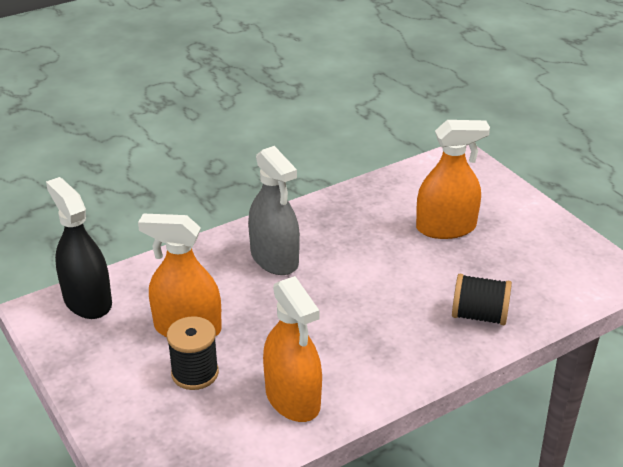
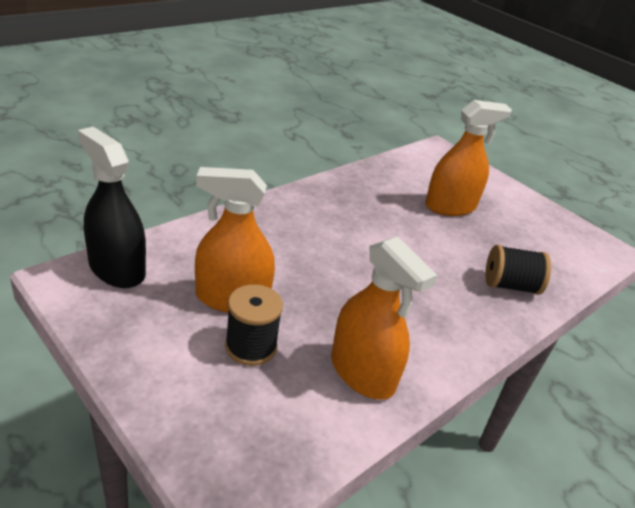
camera: 15 degrees left, 0 degrees up
(274, 258) = (303, 230): grey spray bottle -> none

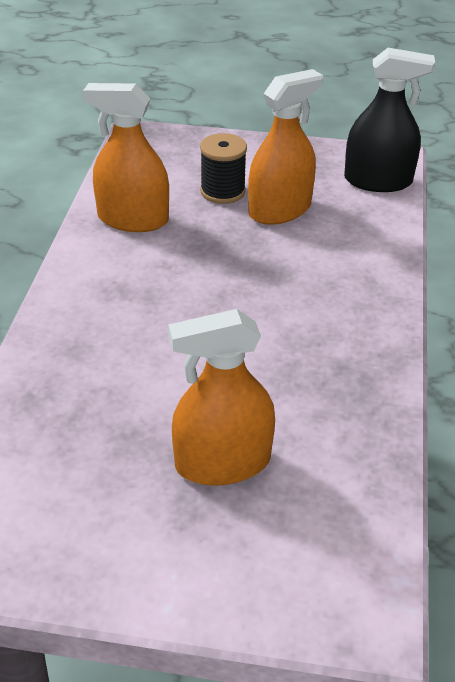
camera: 145 degrees right, 5 degrees up
(450, 206) = (222, 463): orange spray bottle -> orange spray bottle turned 45 degrees clockwise
(510, 285) = (65, 379): black spool -> none

